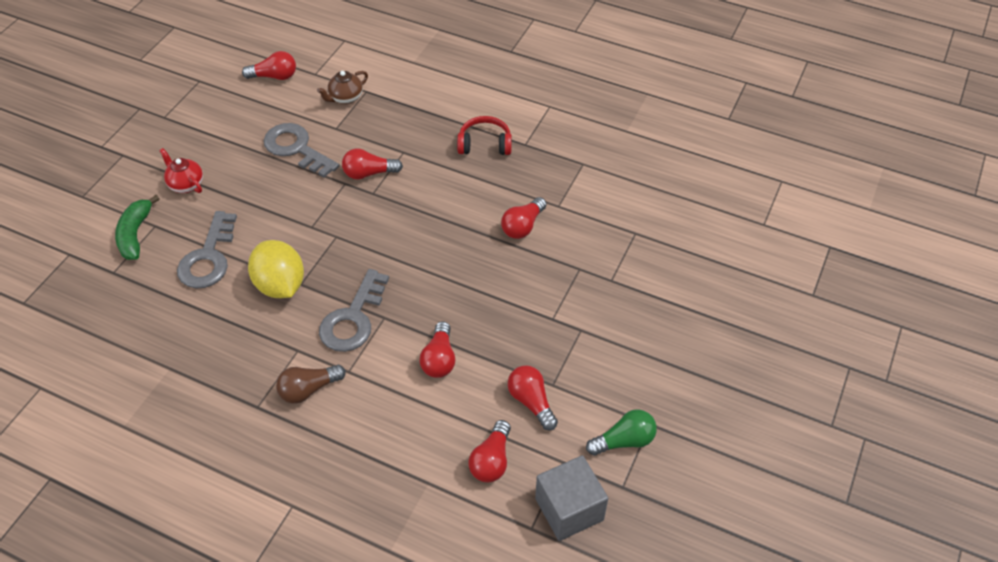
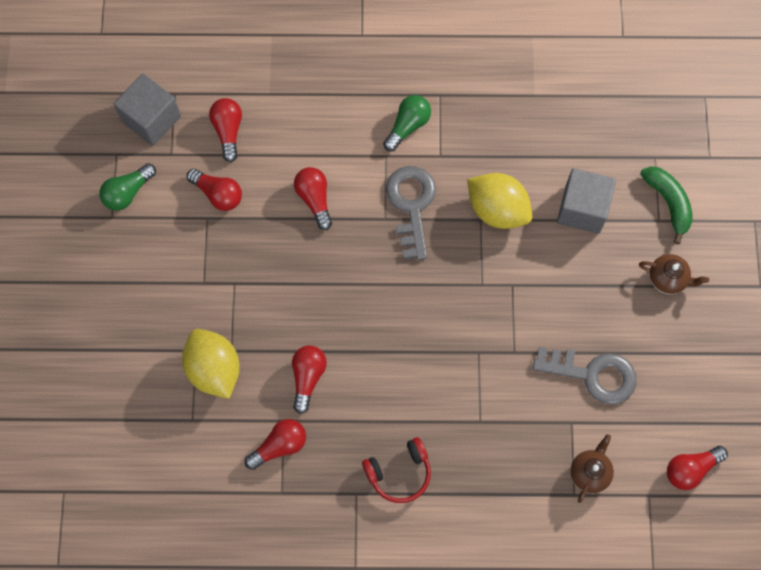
camera: 155 degrees right, 20 degrees up
(186, 184) = (668, 279): red teapot -> brown teapot
(208, 257) = (582, 209): grey key -> grey cube
(308, 389) = (408, 126): brown light bulb -> green light bulb
(369, 173) = (497, 376): red light bulb -> red light bulb (279, 446)
(600, 260) = (214, 369): none -> yellow lemon

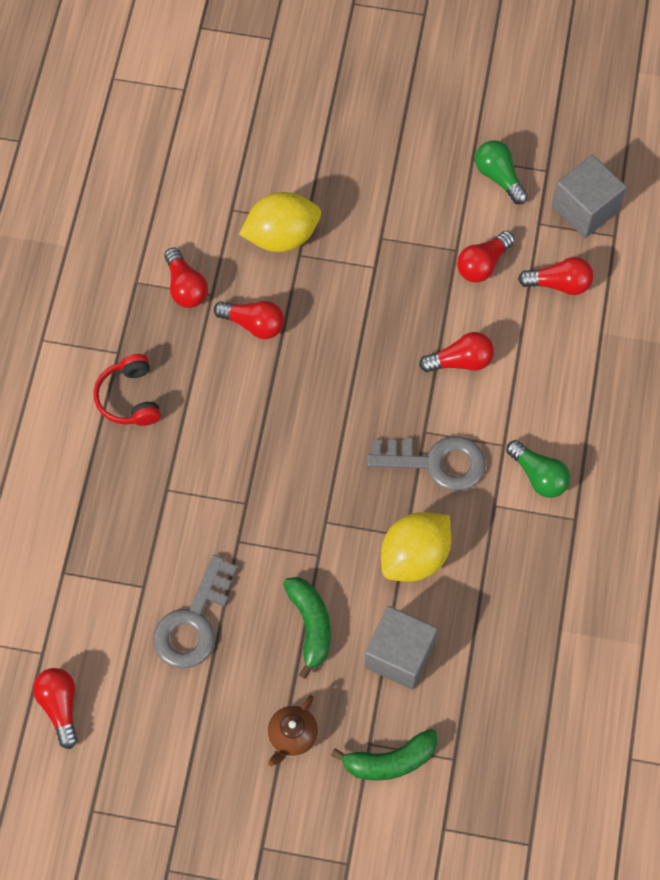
camera: 100 degrees right, 5 degrees down
(573, 281) = (310, 625): none -> green banana
(589, 472) = (83, 594): brown teapot -> none

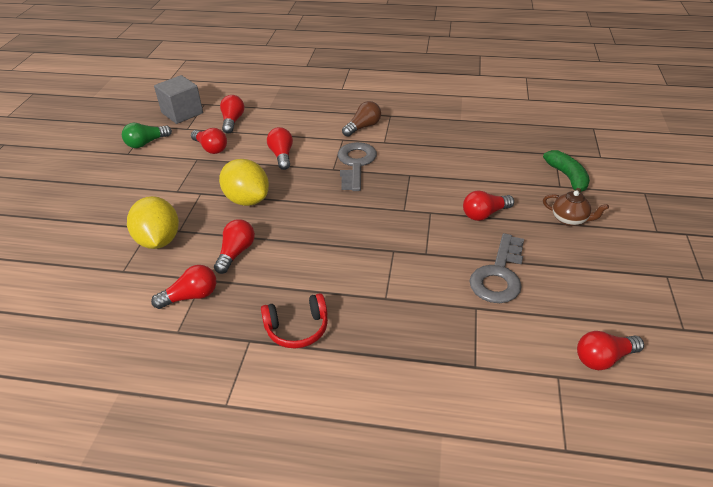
camera: 90 degrees left, 25 degrees down
(193, 622) = (499, 275): grey key -> grey key turned 90 degrees clockwise
(310, 625) = (484, 214): green banana -> red light bulb
(399, 655) = (494, 175): grey cube -> none
(415, 556) = (424, 171): yellow lemon -> yellow lemon (247, 200)
(538, 476) = (363, 127): green light bulb -> brown light bulb

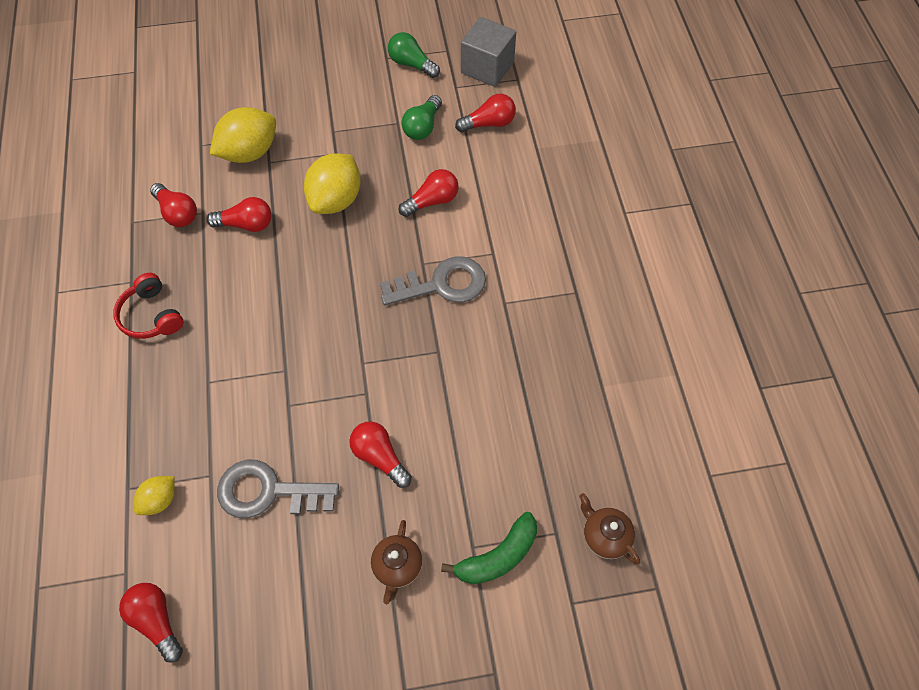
camera: 70 degrees right, 20 degrees up
(211, 148) = (422, 127): red light bulb -> green light bulb
(363, 127) = (531, 268): brown light bulb -> none
(492, 344) = (160, 500): none -> yellow lemon
(559, 138) = (604, 536): none -> brown teapot

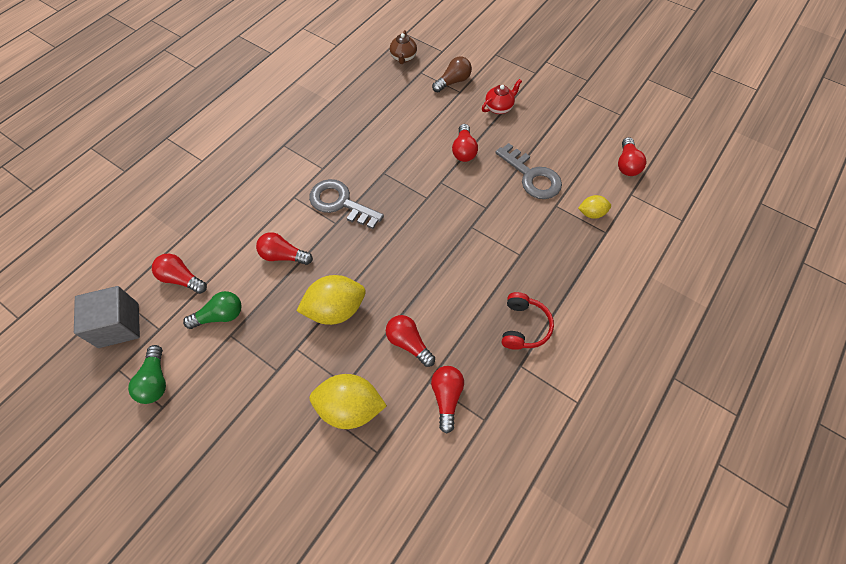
camera: 135 degrees left, 0 degrees up
(397, 567) = (499, 107): brown teapot -> red teapot
(498, 556) = (453, 82): green banana -> brown light bulb

